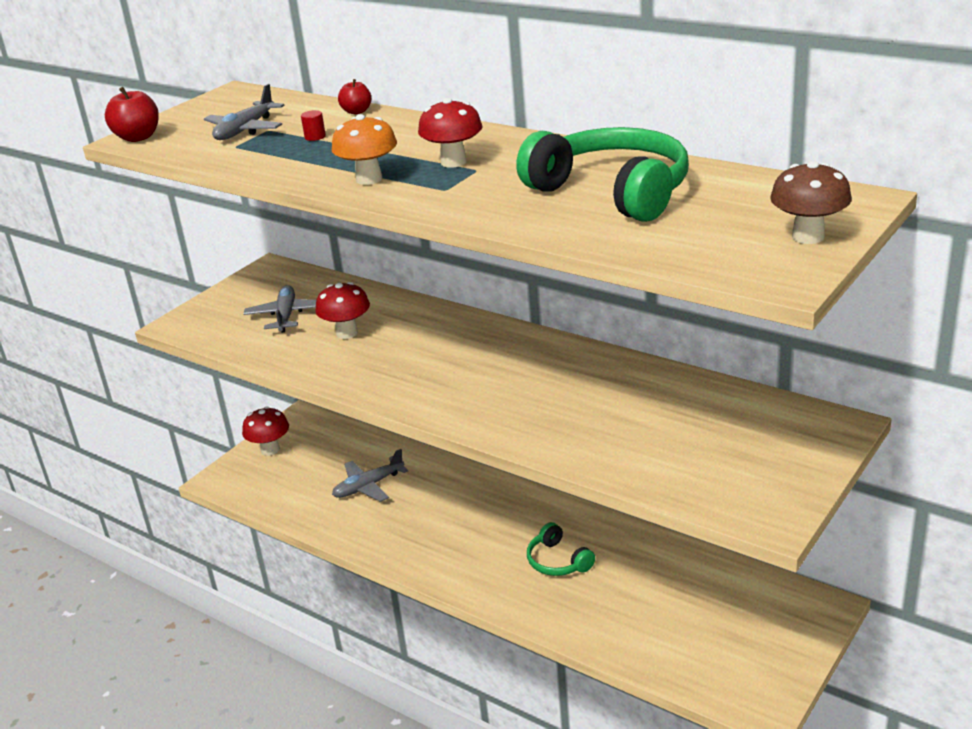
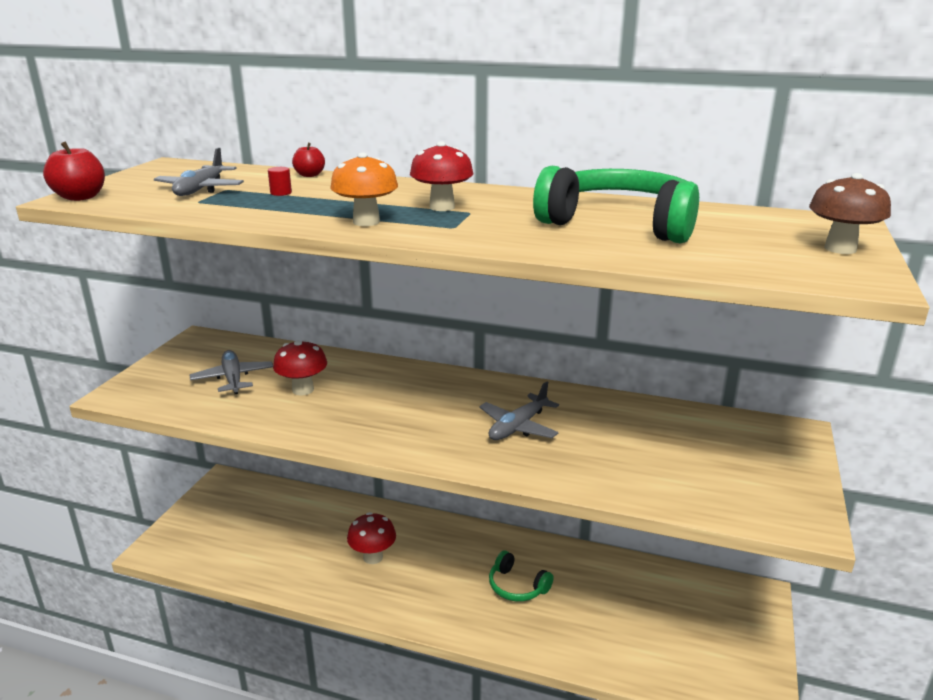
camera: 20 degrees left, 5 degrees down
(270, 450) = (201, 514): red mushroom -> red mushroom (373, 557)
(368, 486) = (311, 538): grey plane -> grey plane (518, 427)

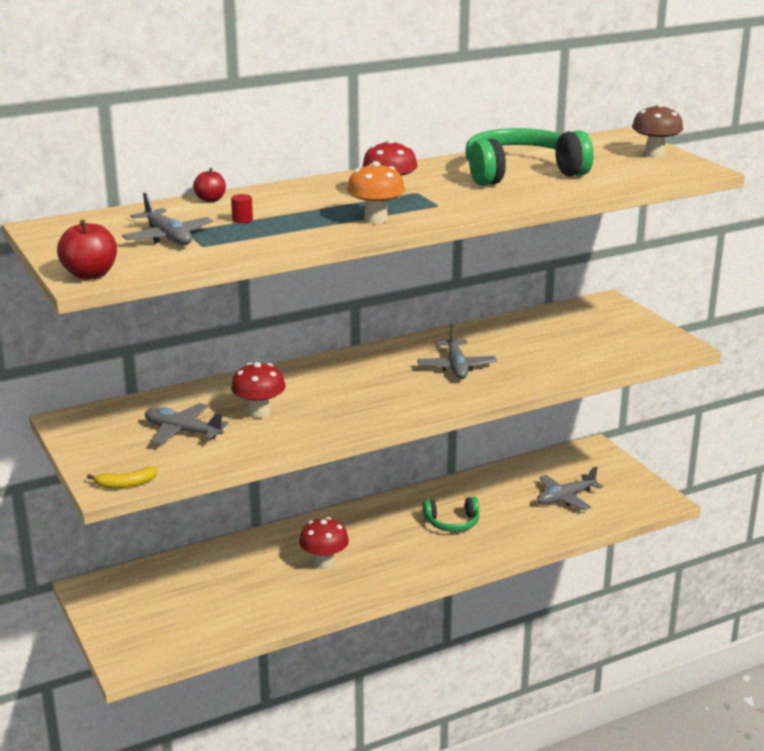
camera: 45 degrees left, 0 degrees up
(126, 399) = (125, 484): none -> yellow banana
(654, 629) = (565, 498): none -> grey plane

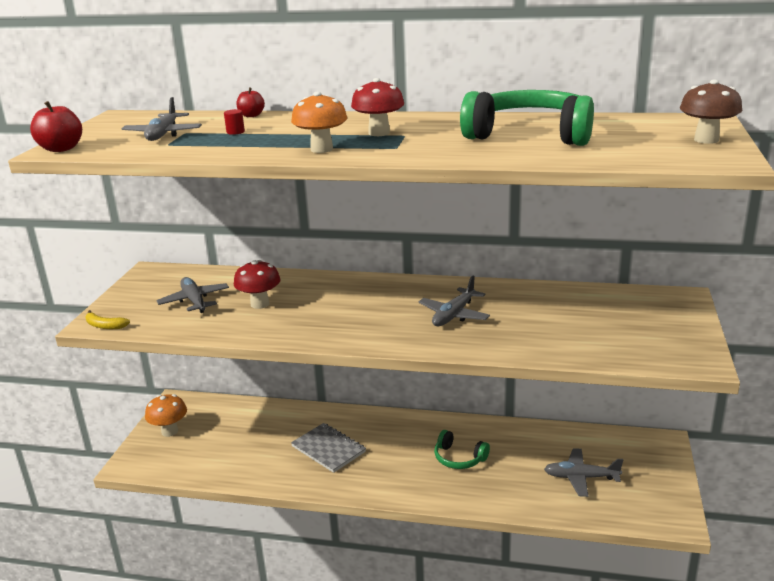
camera: 40 degrees right, 0 degrees up
(127, 616) = (169, 431): none -> orange mushroom
(324, 563) = (328, 449): red mushroom -> grey notebook

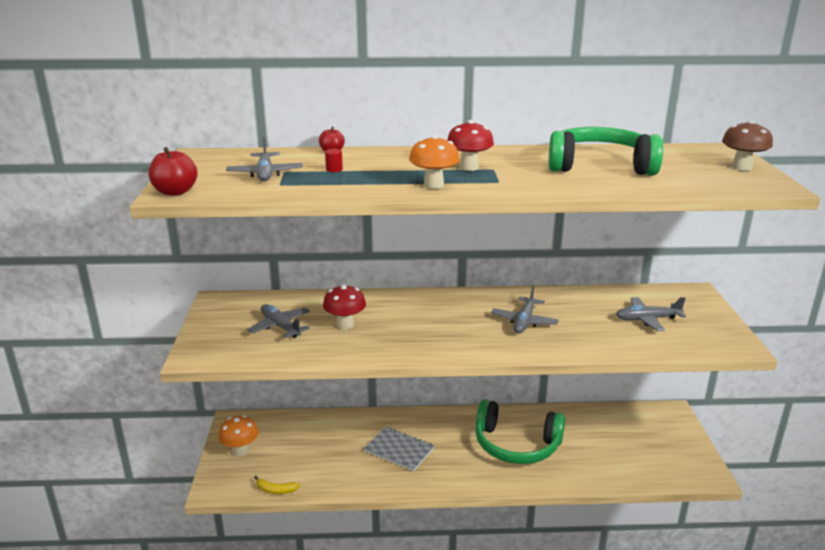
camera: 15 degrees left, 0 degrees up
(104, 326) = (205, 358): yellow banana -> yellow banana (276, 490)
(459, 458) = (516, 445): green headphones -> green headphones, size x1.93
(581, 477) = (622, 449): grey plane -> grey plane (647, 319)

